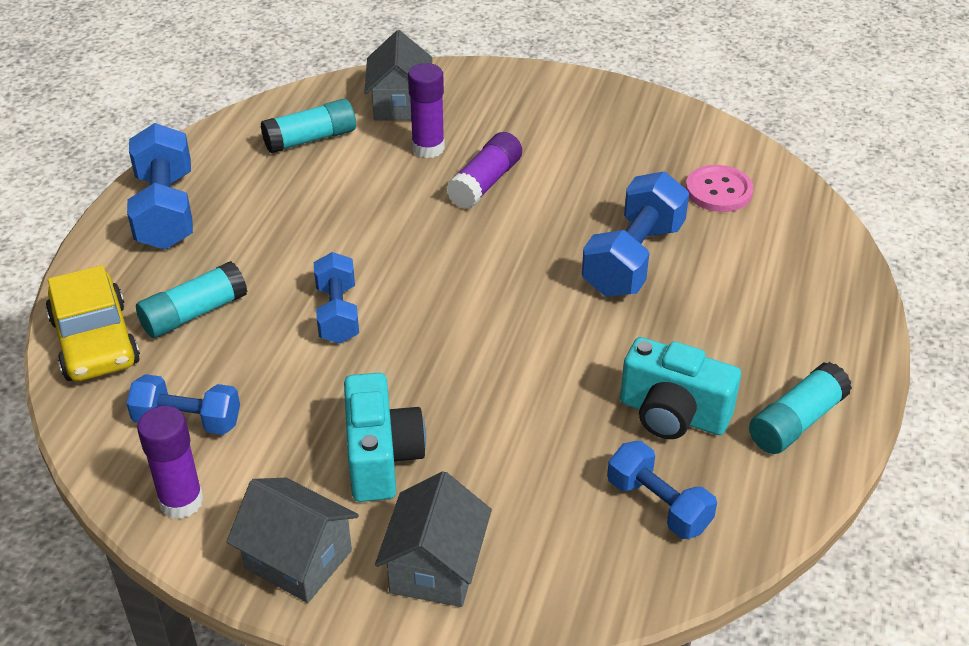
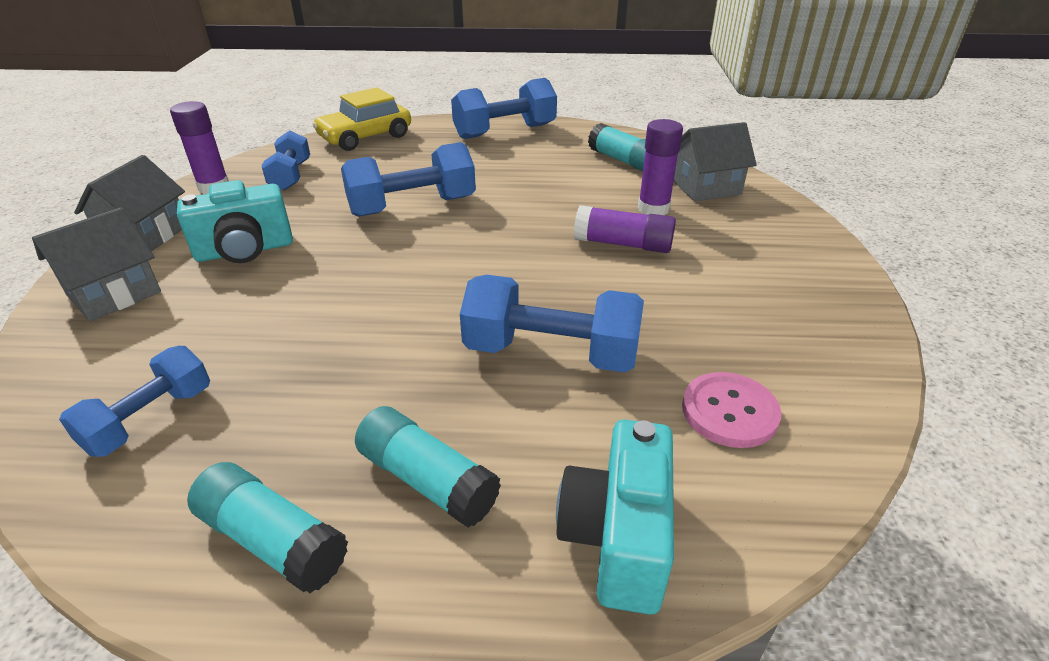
camera: 75 degrees right, 5 degrees down
(194, 314) = (399, 159): turquoise glue stick -> turquoise glue stick (427, 480)
(337, 313) = (412, 206): blue dumbbell -> blue dumbbell, size x1.56
(435, 567) = (114, 294): grey house -> grey house turned 45 degrees counterclockwise
(672, 414) = (290, 415): turquoise camera -> turquoise camera (617, 537)

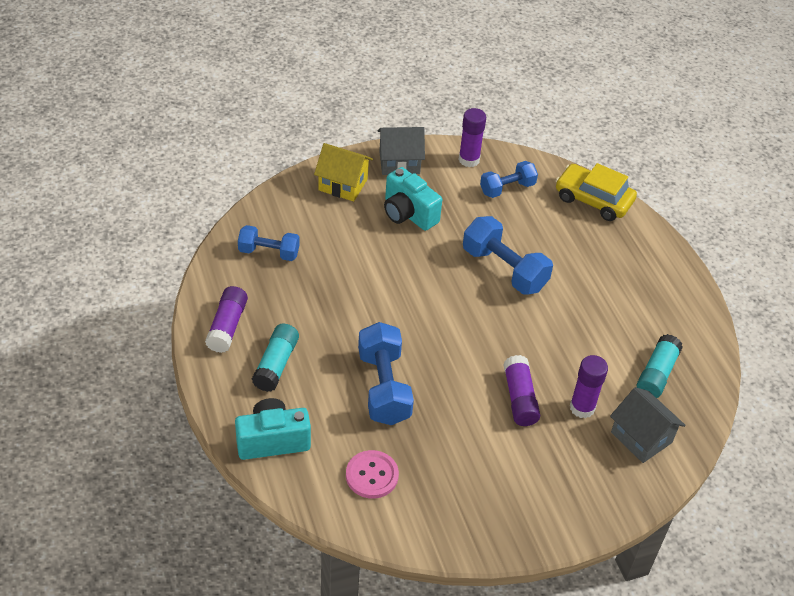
camera: 65 degrees right, 10 degrees up
(114, 294) = (343, 184): grey house -> yellow house
(272, 540) = (227, 326): turquoise glue stick -> purple glue stick
(505, 131) = (663, 281): blue dumbbell -> none

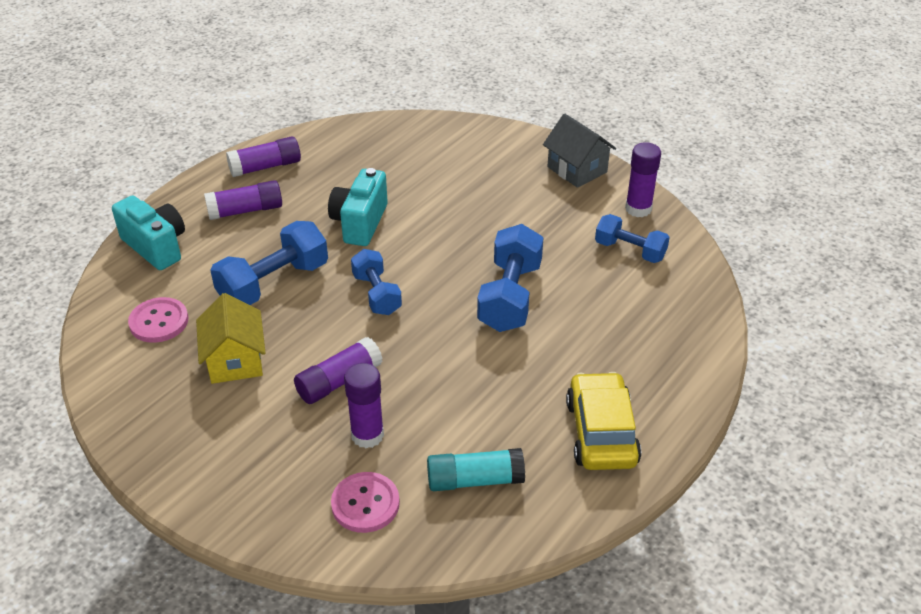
camera: 60 degrees right, 5 degrees down
(269, 252) = (374, 150): blue dumbbell -> blue dumbbell (377, 294)
(276, 364) = (246, 210): turquoise glue stick -> purple glue stick
(343, 184) = (506, 151): yellow house -> yellow house (235, 360)
(408, 214) = (514, 203): turquoise camera -> turquoise camera (360, 223)
(593, 200) = (693, 319): yellow car -> yellow car (601, 432)
(641, 437) = (365, 504): grey house -> pink button

